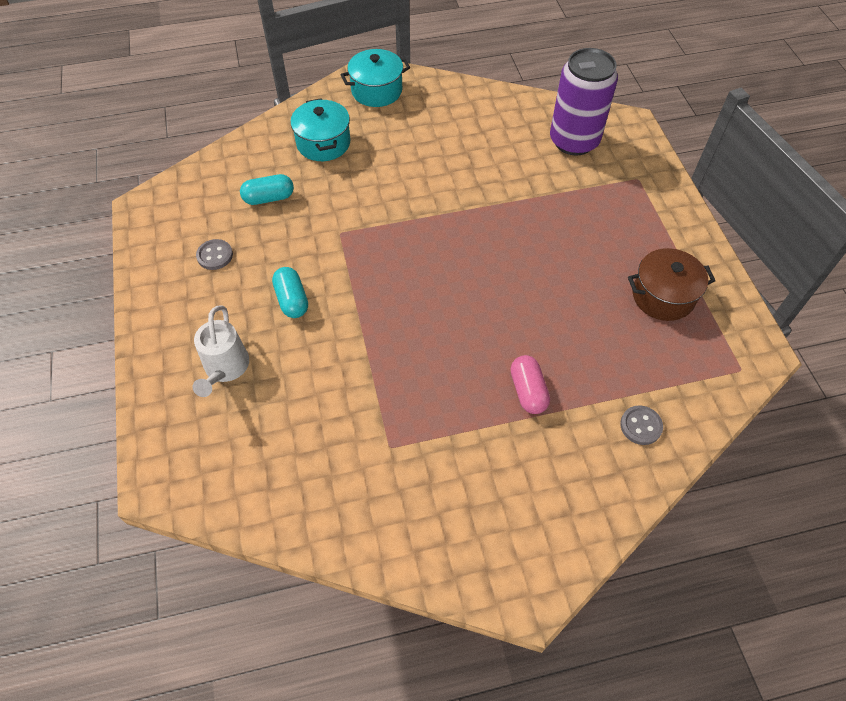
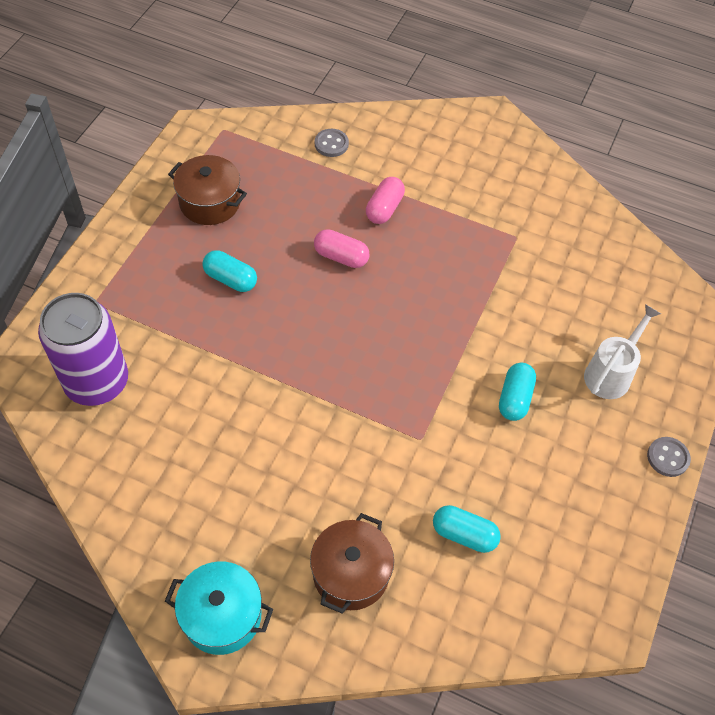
camera: 145 degrees left, 0 degrees up
(215, 255) = (562, 498): grey button -> grey button (668, 457)
(323, 143) = (351, 573): turquoise pot -> brown pot
(517, 321) = (341, 257): none -> pink capsule
(575, 250) = (230, 279): none -> turquoise capsule

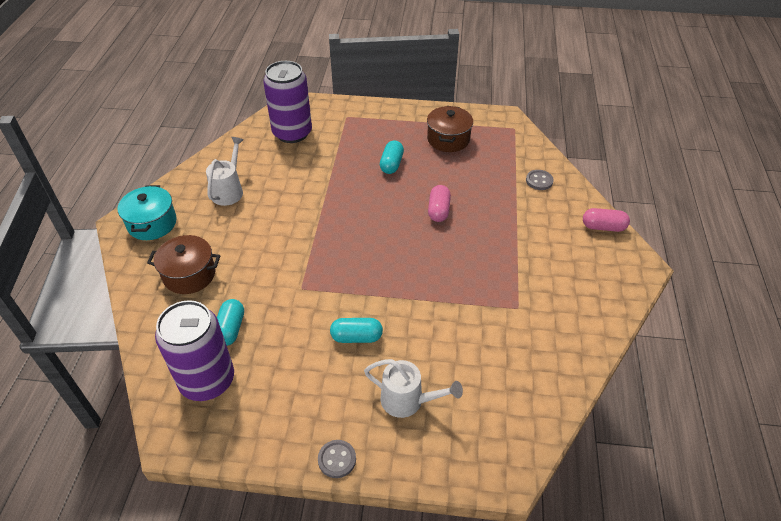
camera: 75 degrees right, 10 degrees down
(193, 494) = (229, 190): none -> white watering can
(384, 208) = (496, 222): pink capsule -> pink capsule (603, 227)
(537, 574) = (207, 380): none -> purple can

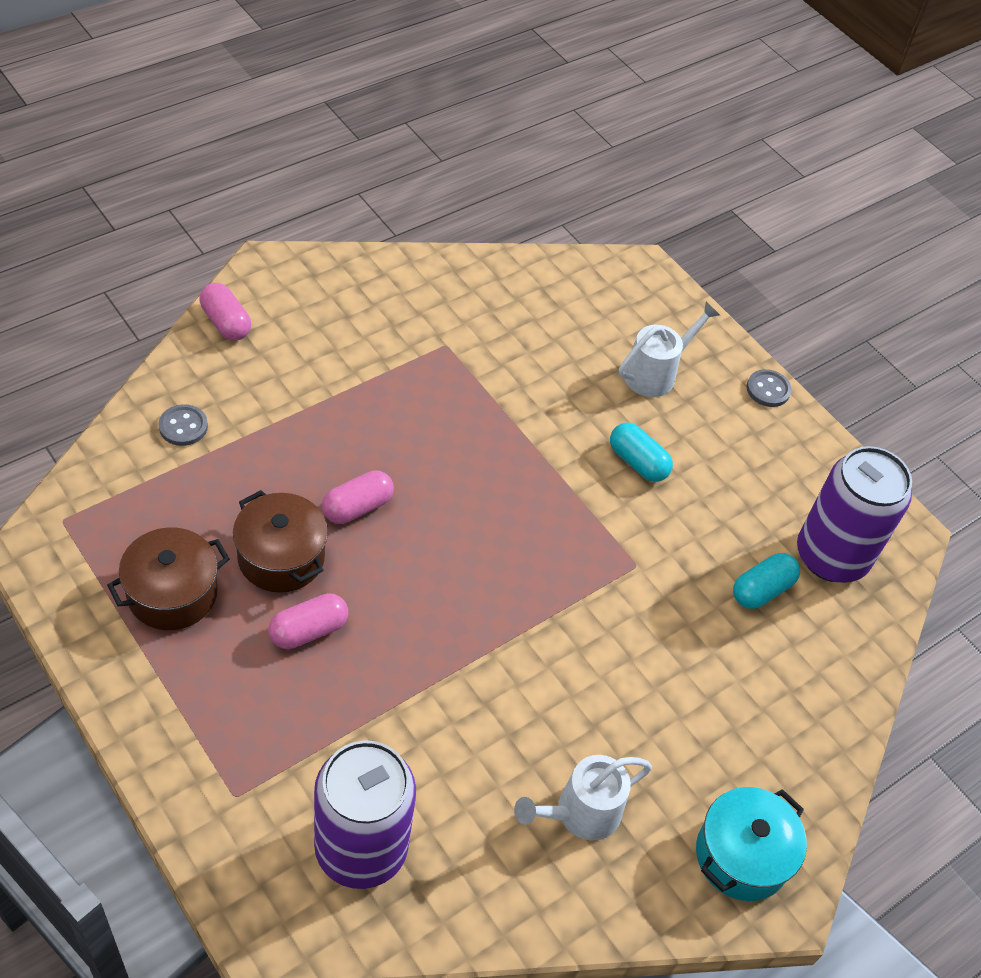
camera: 140 degrees left, 5 degrees up
(189, 275) = (754, 710): brown pot -> brown pot (281, 557)
(391, 164) = (308, 631): turquoise capsule -> pink capsule
(408, 401) = (656, 373): white watering can -> white watering can turned 75 degrees clockwise

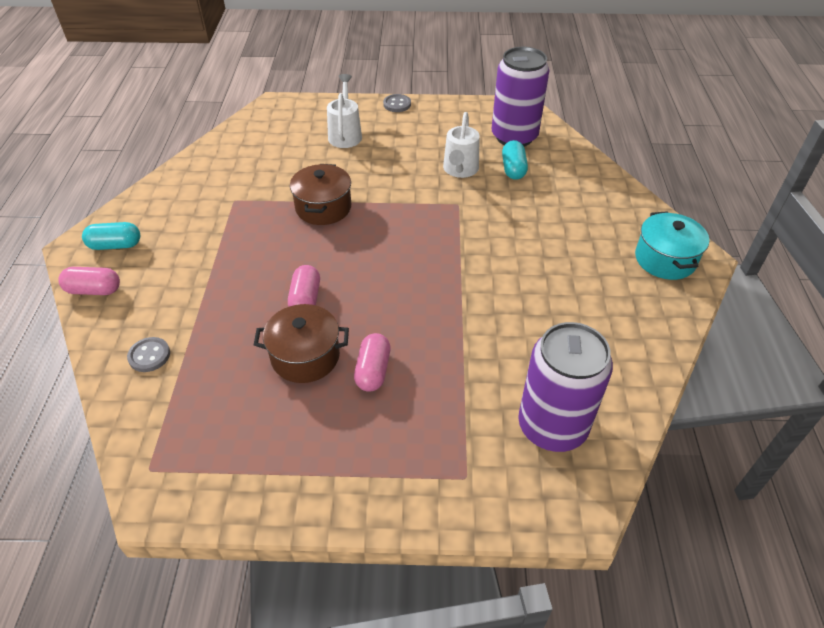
camera: 45 degrees left, 5 degrees down
(172, 593) = (276, 432): brown pot -> brown pot (323, 207)
(579, 814) = (597, 310): white watering can -> white watering can (460, 170)
(637, 462) = (394, 170): turquoise capsule -> turquoise capsule (115, 245)

